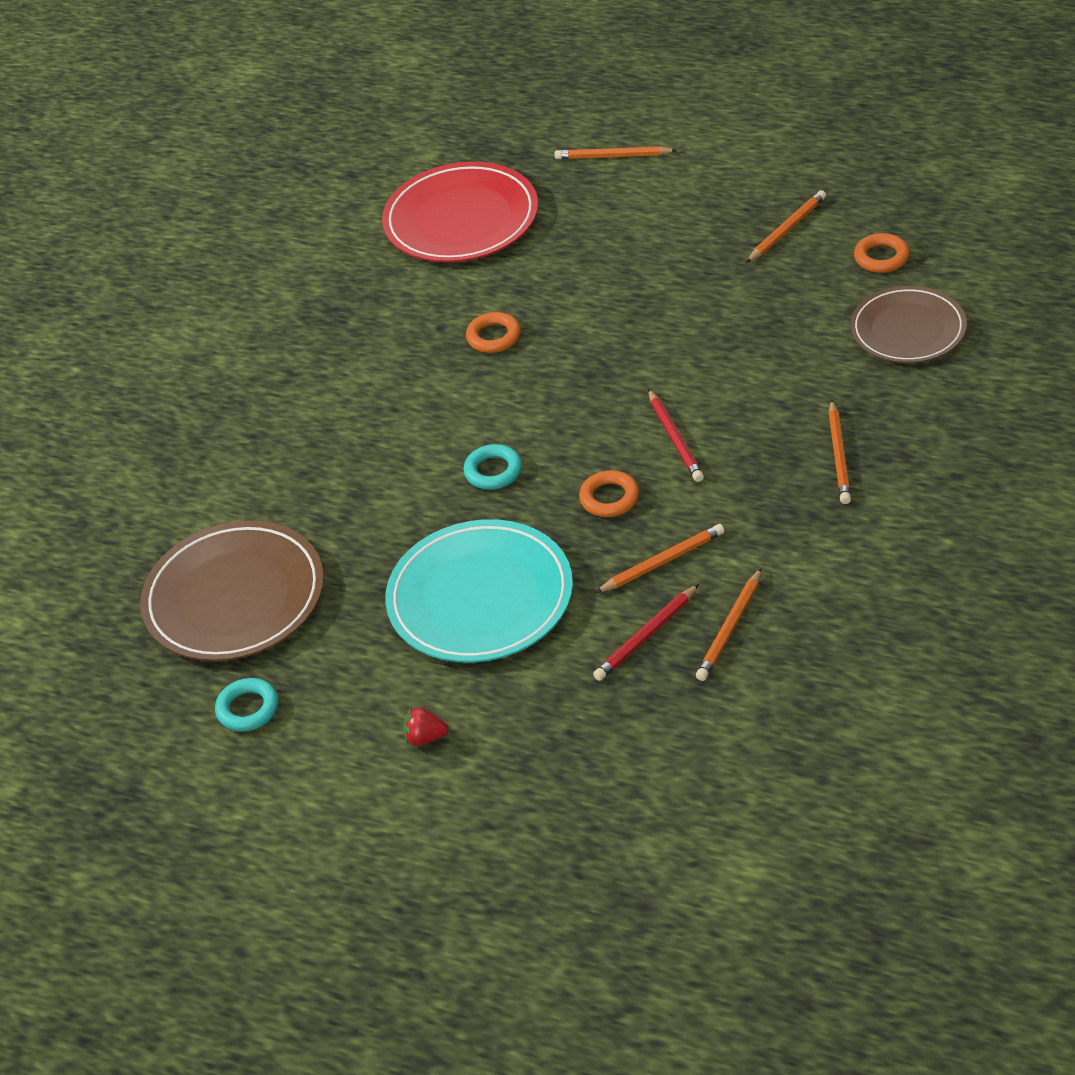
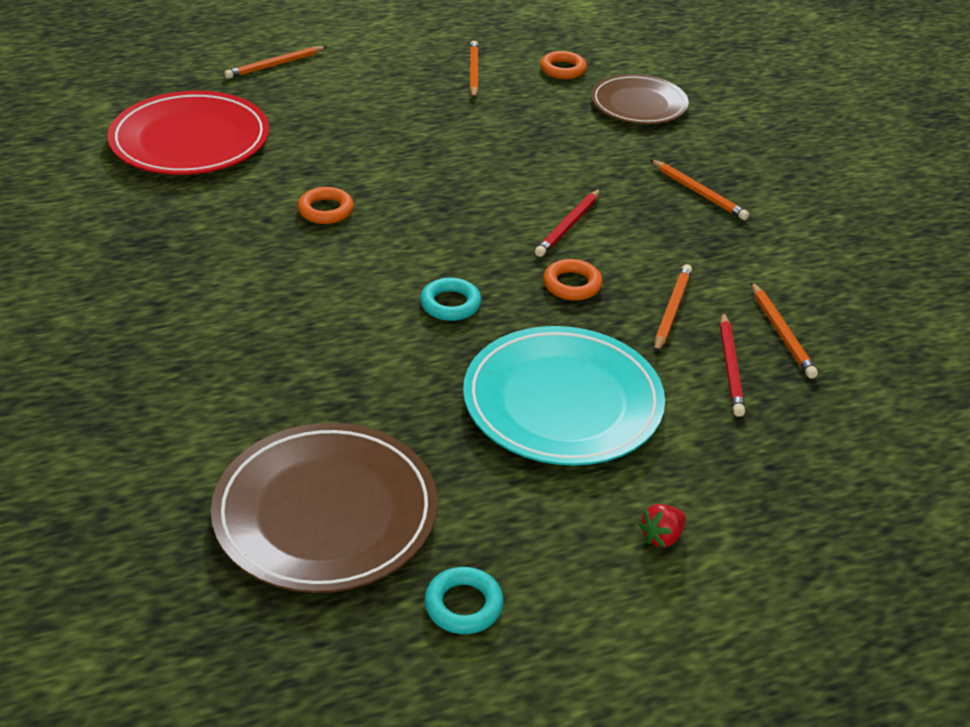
camera: 50 degrees left, 5 degrees down
(675, 439) = (568, 226): red pencil -> red pencil turned 90 degrees clockwise

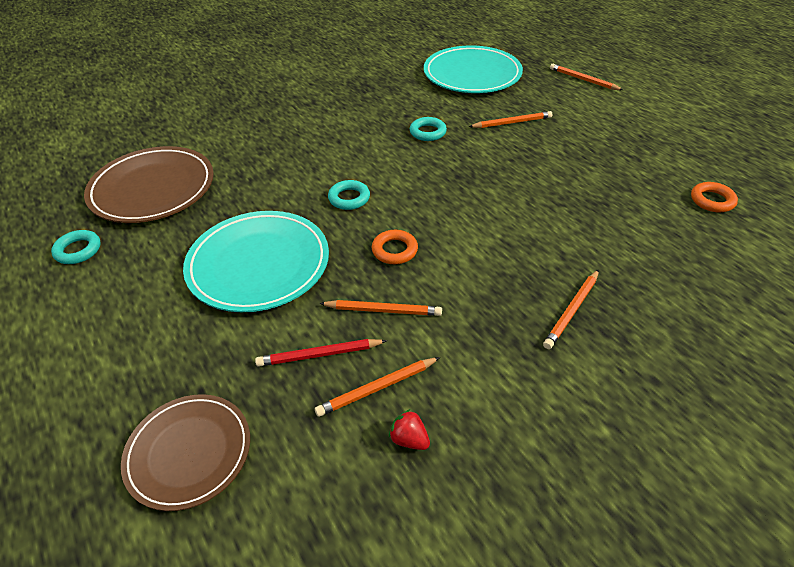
camera: 80 degrees right, 5 degrees up
(190, 140) = (472, 74): red plate -> turquoise plate
(326, 210) = (428, 132): orange ring -> turquoise ring
(473, 72) = (657, 157): orange pencil -> orange pencil (512, 122)
(568, 226) = (471, 238): red pencil -> none
(638, 104) = (696, 254): brown plate -> brown plate (189, 452)
(662, 536) = (126, 331): red strawberry -> red strawberry (409, 439)

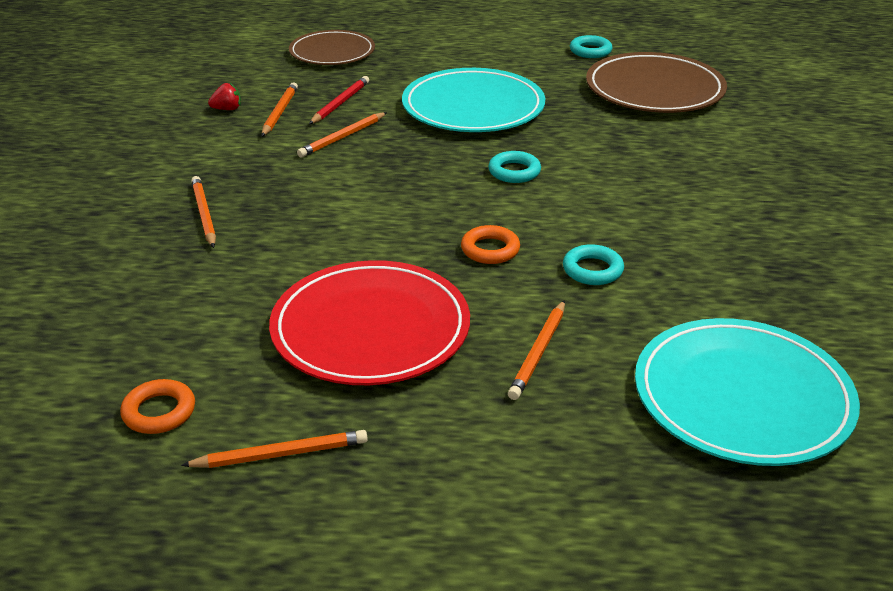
camera: 125 degrees right, 10 degrees down
(394, 250) = (403, 166): orange ring -> orange ring (490, 250)
(566, 173) = (370, 329): none -> red plate
(583, 80) = (595, 530): orange pencil -> orange pencil (281, 454)

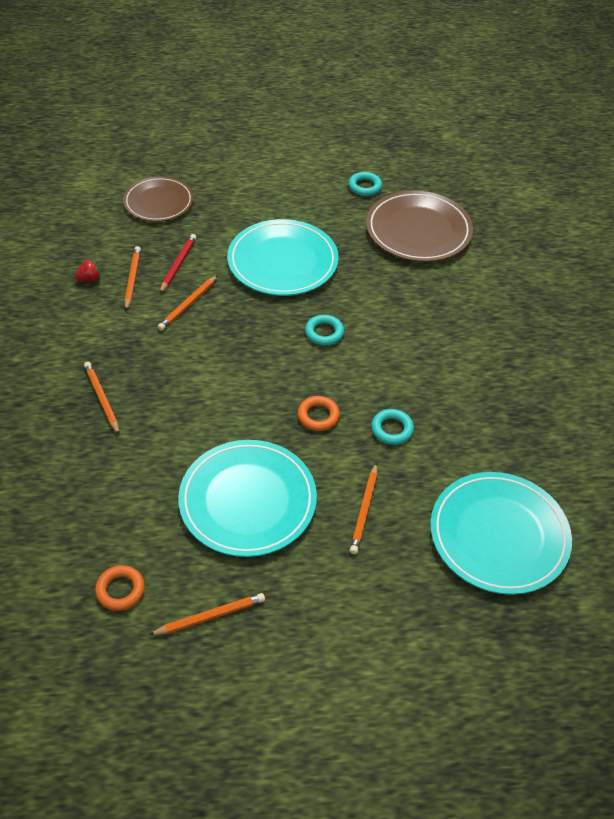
camera: 10 degrees left, 15 degrees up
(370, 329) = (248, 501): red plate -> turquoise plate

